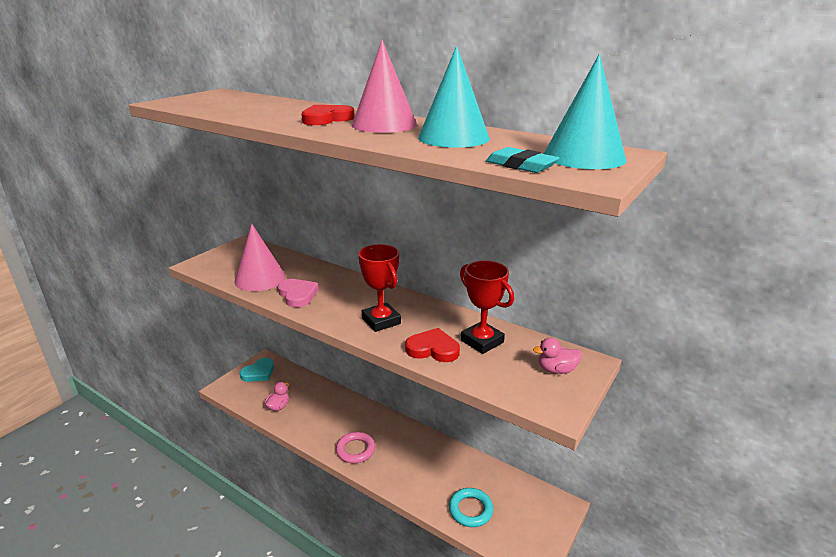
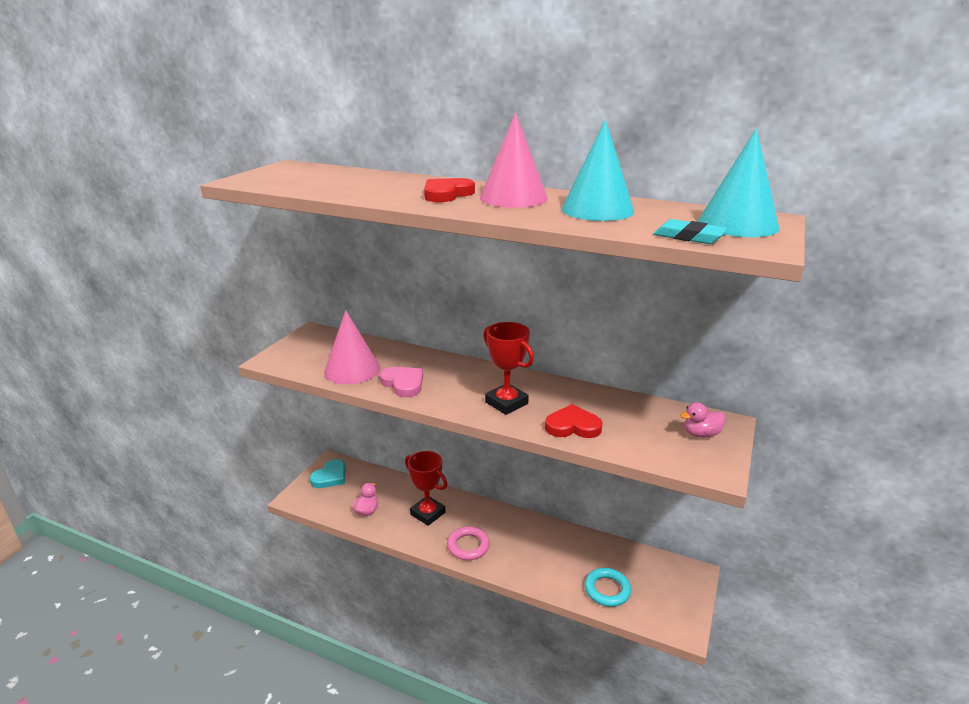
camera: 10 degrees left, 0 degrees up
(482, 341) = (617, 413): red trophy -> red trophy (427, 513)

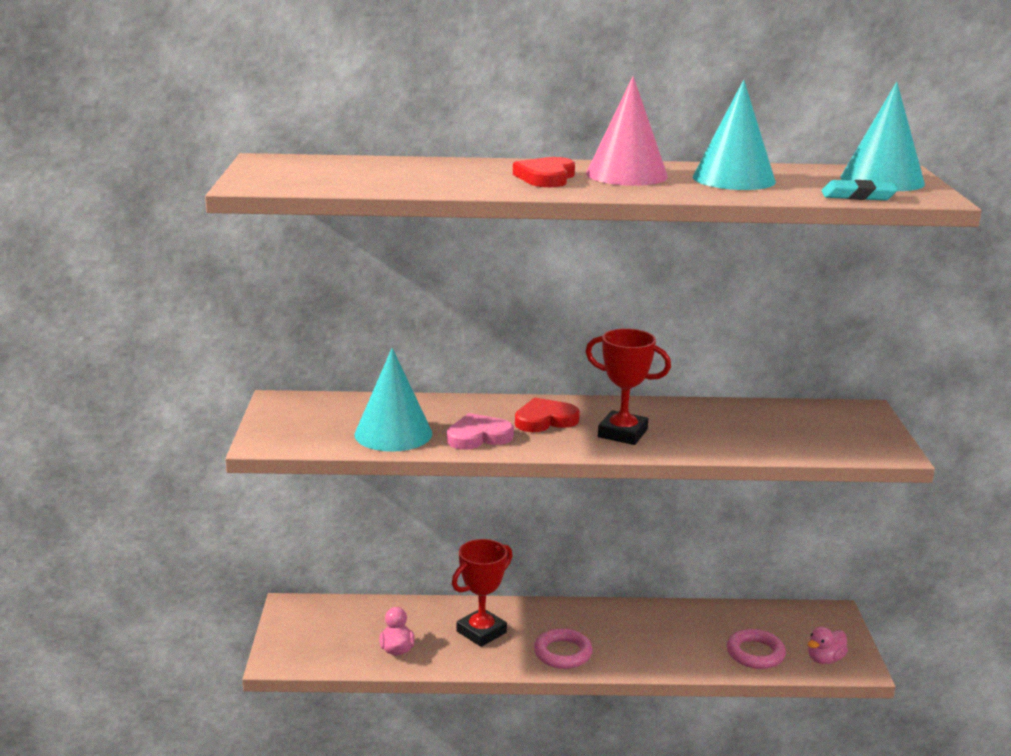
camera: 25 degrees left, 5 degrees down
(330, 477) = (306, 623): turquoise heart -> none
(352, 370) = (393, 433): pink cone -> turquoise cone
(403, 384) = (478, 436): pink heart -> pink heart turned 45 degrees counterclockwise
(427, 513) = (481, 632): red trophy -> red trophy turned 60 degrees counterclockwise
(573, 426) = (717, 441): red heart -> red heart (545, 420)
(607, 590) = (755, 653): turquoise ring -> pink ring
(701, 434) = (849, 424): pink duck -> pink duck (824, 659)

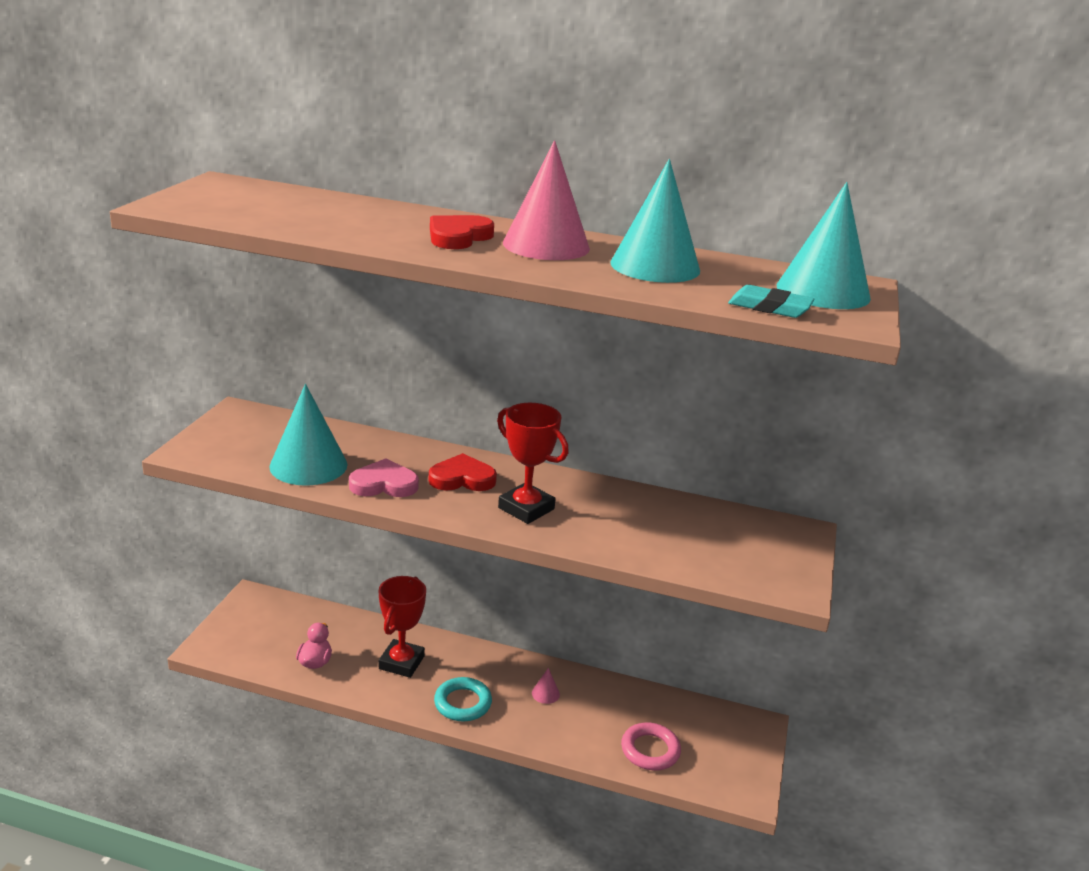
camera: 15 degrees right, 5 degrees up
(481, 632) = (401, 662): red trophy -> red trophy turned 45 degrees counterclockwise
(562, 653) = (462, 703): pink ring -> turquoise ring
(633, 628) = (545, 693): none -> pink cone
(824, 659) = (718, 775): pink duck -> none

